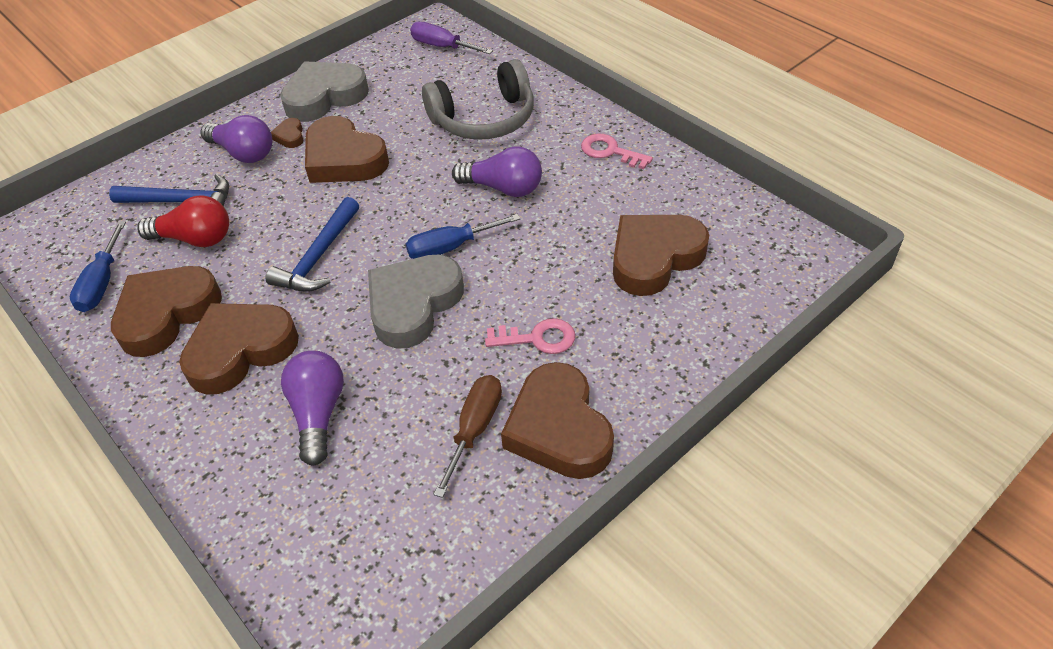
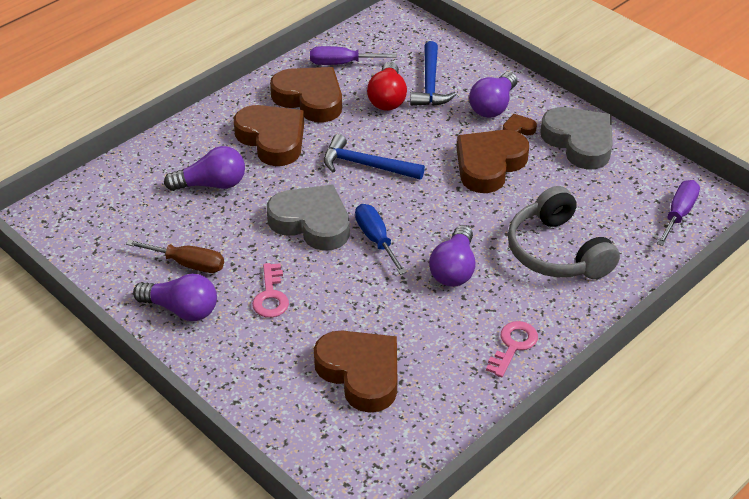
camera: 85 degrees right, 5 degrees down
(102, 283) = (342, 63): blue screwdriver -> purple screwdriver
(559, 428) = (181, 309): brown heart -> purple light bulb

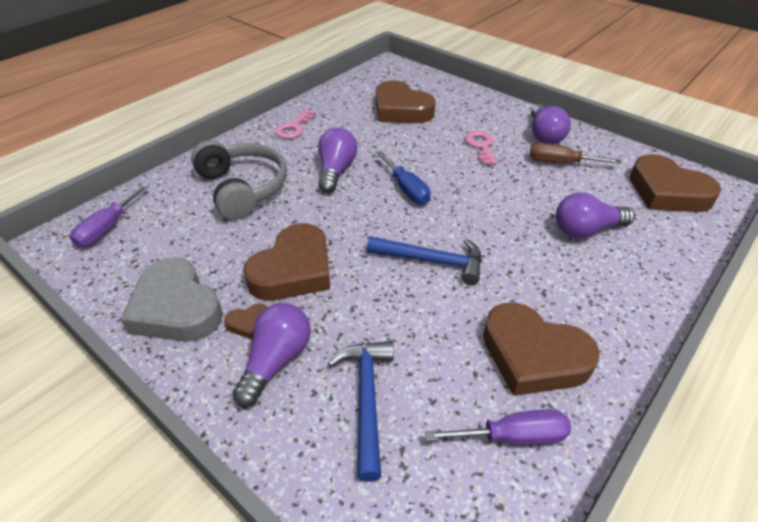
camera: 175 degrees right, 0 degrees up
(181, 309) = (544, 135): purple light bulb -> purple light bulb turned 105 degrees counterclockwise
(272, 139) = (552, 287): brown heart -> brown heart (667, 192)
(311, 222) = (470, 200): grey heart -> none
(387, 98) = (426, 365): red light bulb -> none

